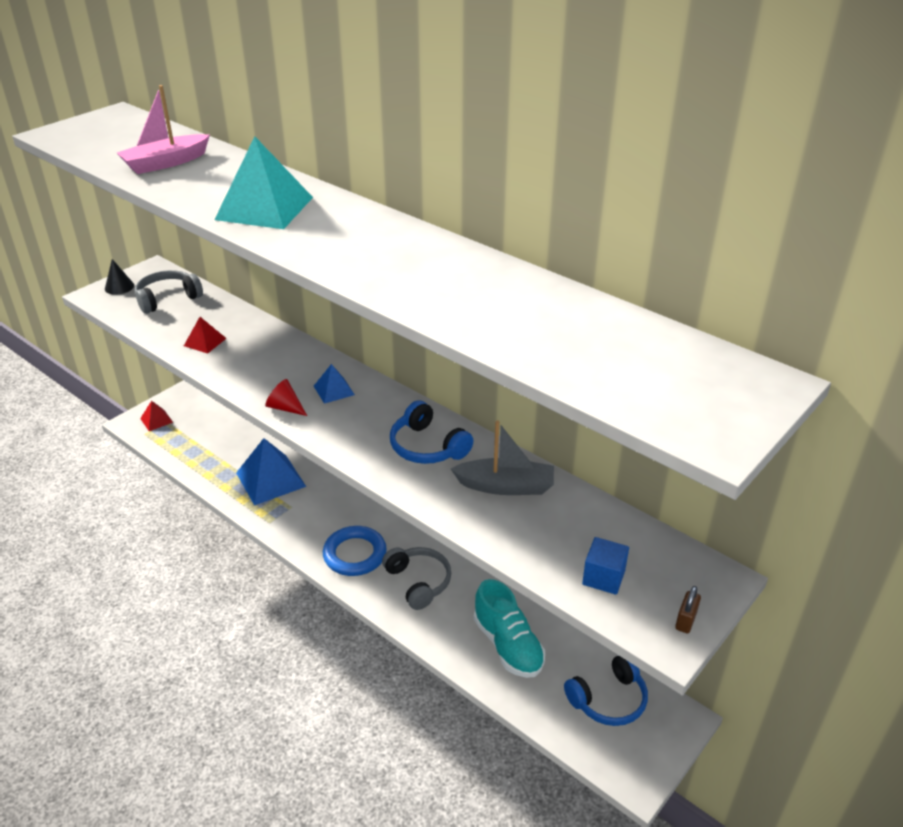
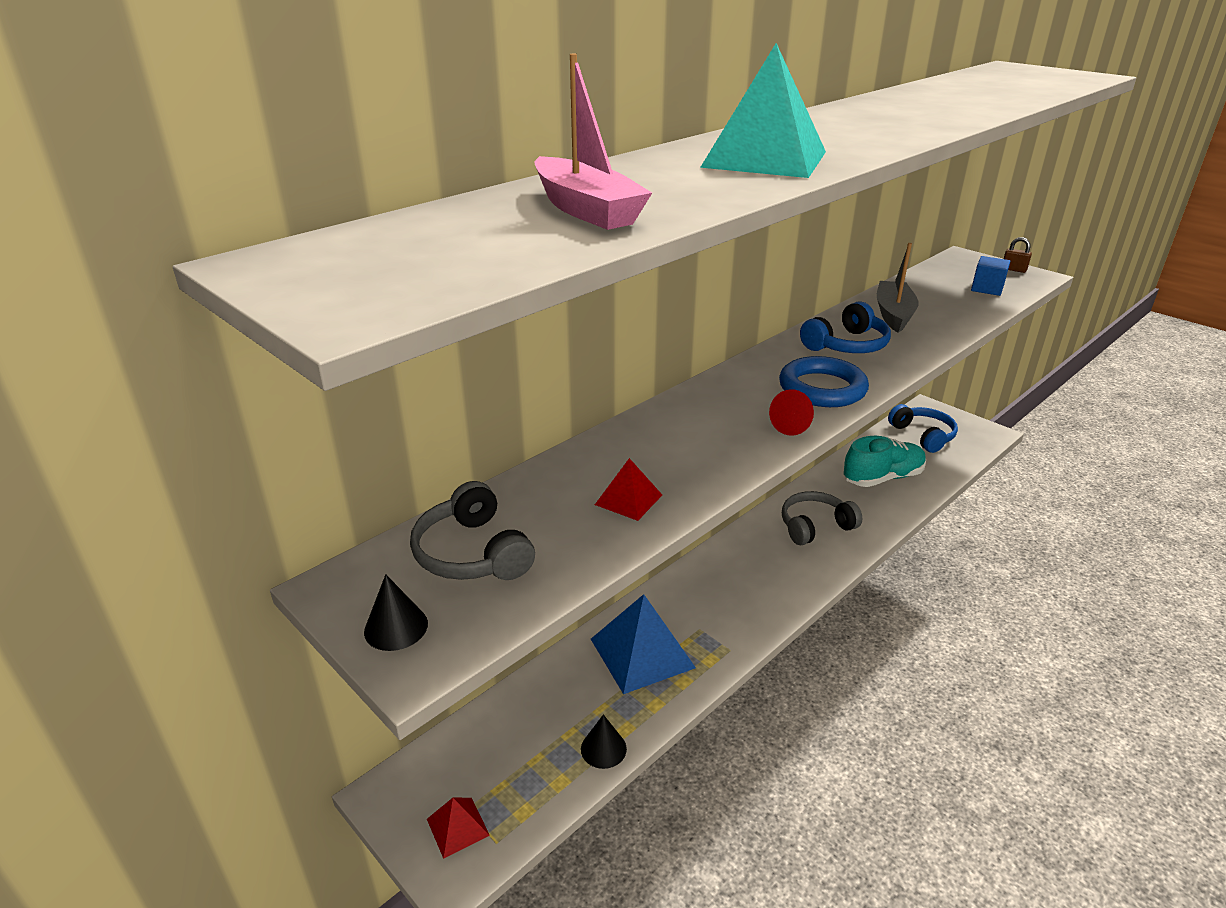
camera: 85 degrees left, 5 degrees down
(195, 467) = (603, 748): none -> black cone
(334, 390) = (751, 394): blue pyramid -> none
(355, 554) = (780, 571): blue ring -> blue ring (822, 388)

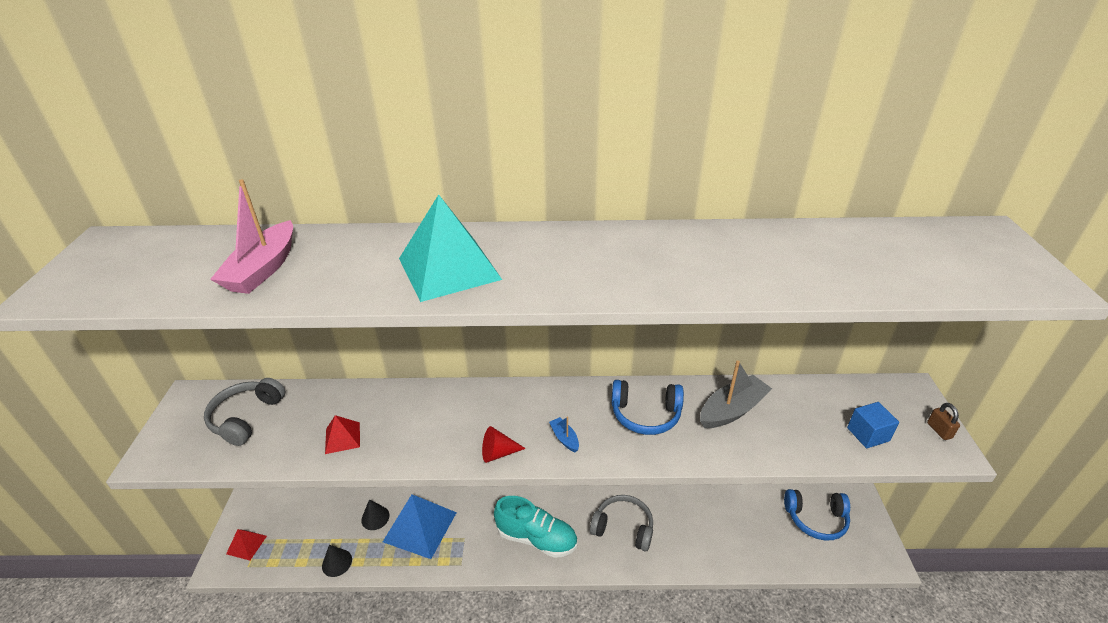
camera: 45 degrees right, 5 degrees up
(396, 627) = (171, 434): black cone -> black cone (375, 517)
(822, 388) = (564, 438): blue ring -> blue boat
(882, 478) = (726, 529): turquoise shoe -> turquoise shoe (536, 538)
(923, 435) = (816, 519): blue headphones -> blue headphones turned 75 degrees clockwise

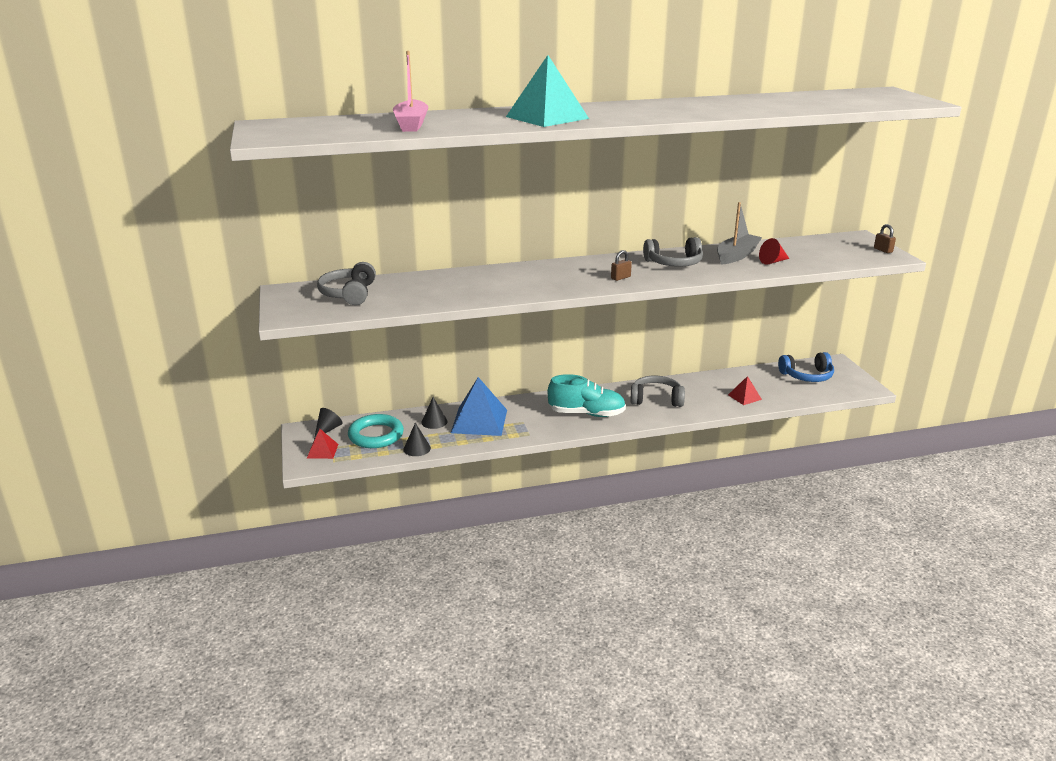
camera: 15 degrees left, 10 degrees down
(270, 508) = (328, 429): none -> black cone
(309, 529) = (376, 435): none -> turquoise ring
(342, 438) = (442, 294): red pyramid -> red pyramid (744, 397)
(498, 453) = (574, 288): red cone -> red cone (772, 261)
(564, 438) = (620, 278): blue boat -> brown padlock
(645, 415) = (674, 263): blue headphones -> grey headphones
(868, 434) = (836, 256): blue cube -> none

